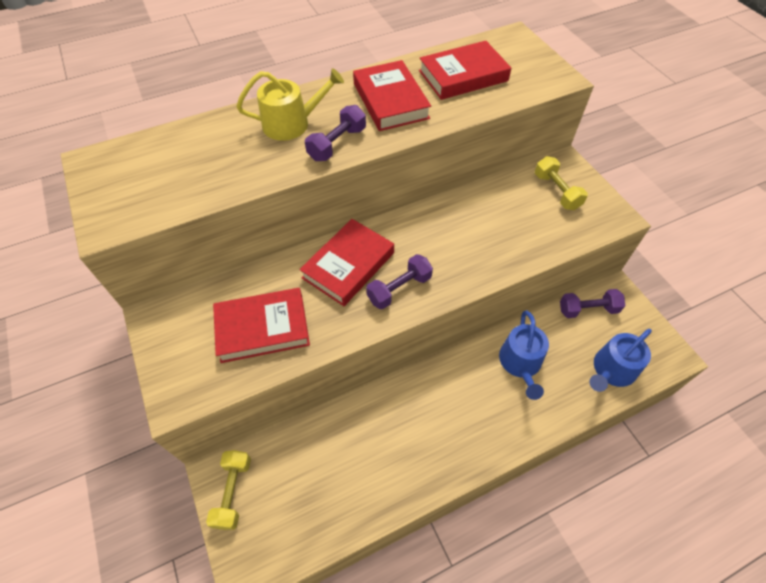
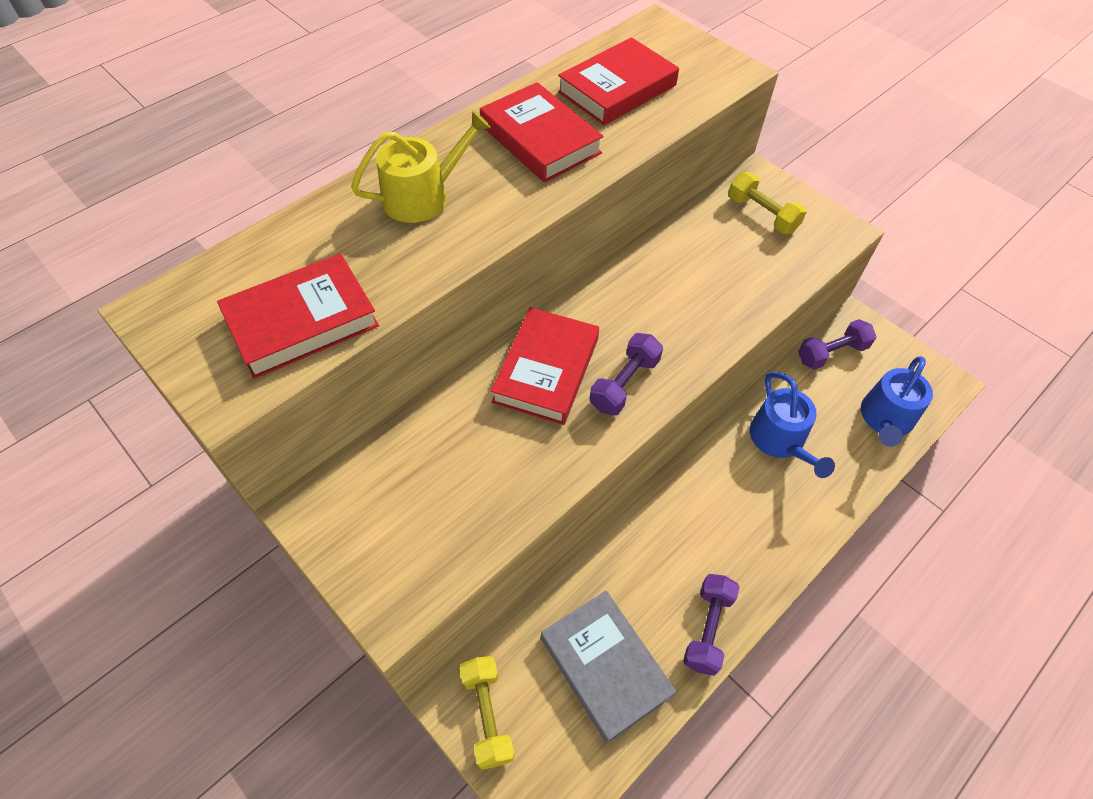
camera: 20 degrees left, 0 degrees up
(262, 328) = (469, 482): red book -> red book (302, 321)
(325, 486) = (605, 667): none -> grey book
(337, 144) = (497, 211): purple dumbbell -> purple dumbbell (707, 629)

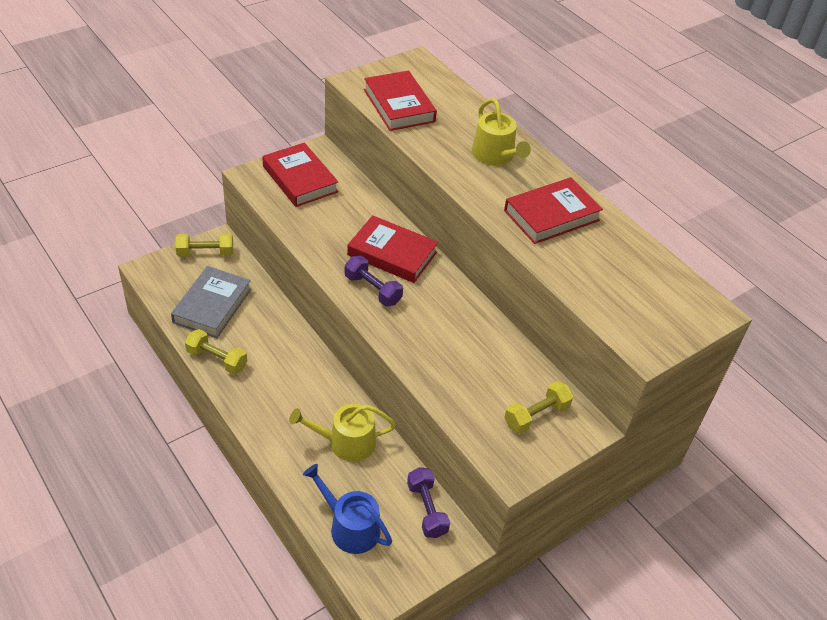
camera: 95 degrees right, 10 degrees down
(605, 667) = (212, 306): grey book -> grey book turned 45 degrees counterclockwise
(617, 89) = (615, 267): red book -> red book (300, 179)
(707, 629) = (217, 359): purple dumbbell -> yellow dumbbell
(780, 441) = (345, 442): blue watering can -> yellow watering can

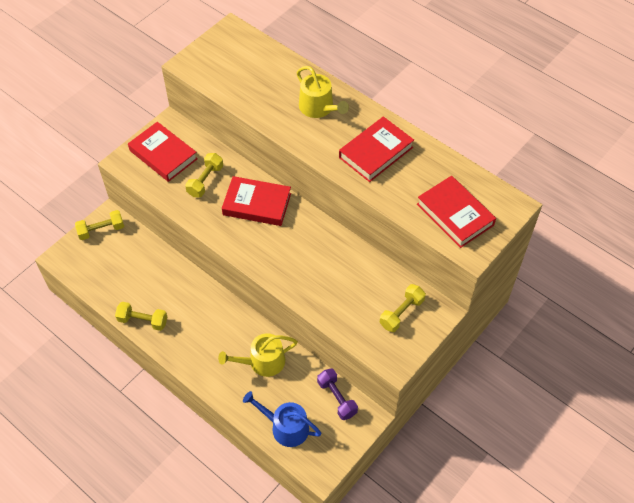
camera: 10 degrees left, 10 degrees up
(212, 306) = (123, 275): grey book -> none
(339, 216) = (205, 181): none -> yellow dumbbell
(372, 289) = (251, 240): purple dumbbell -> none
(399, 105) = (229, 79): red book -> red book (455, 214)

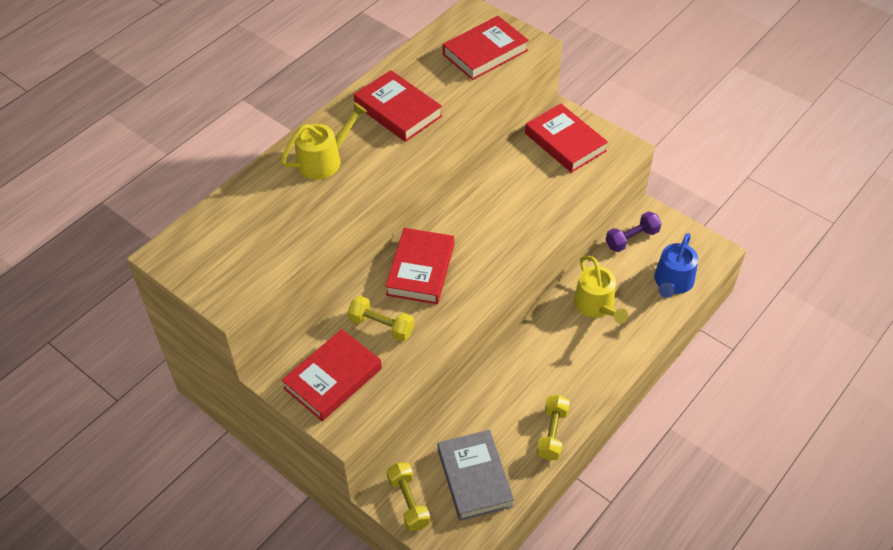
camera: 90 degrees left, 5 degrees down
(113, 269) = (474, 478): none -> grey book
(401, 313) = (565, 142): yellow dumbbell -> red book

